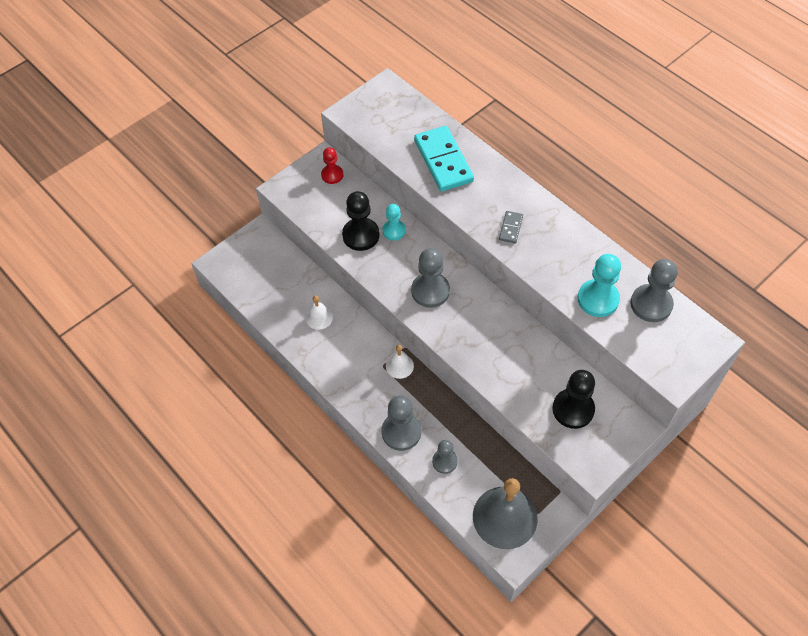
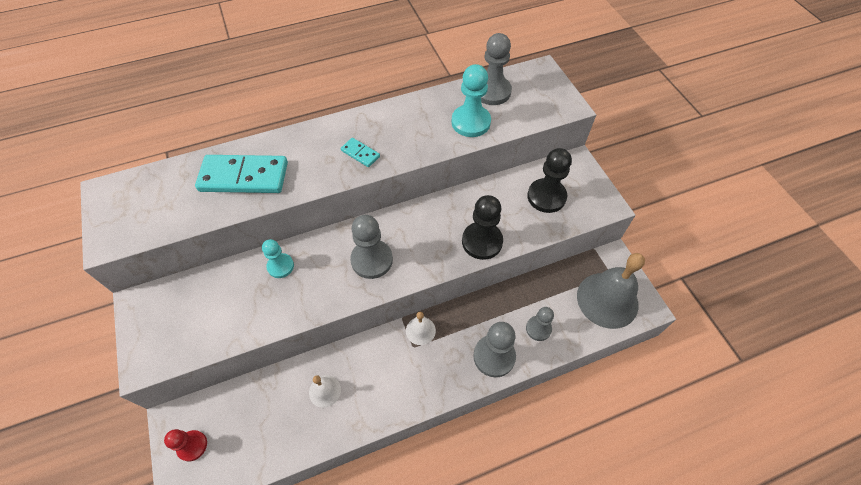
camera: 70 degrees left, 0 degrees up
(332, 175) = (166, 301): red pawn -> red pawn (192, 446)
(361, 235) = (266, 300): black pawn -> black pawn (482, 241)
(511, 228) = (360, 153): grey domino -> turquoise domino

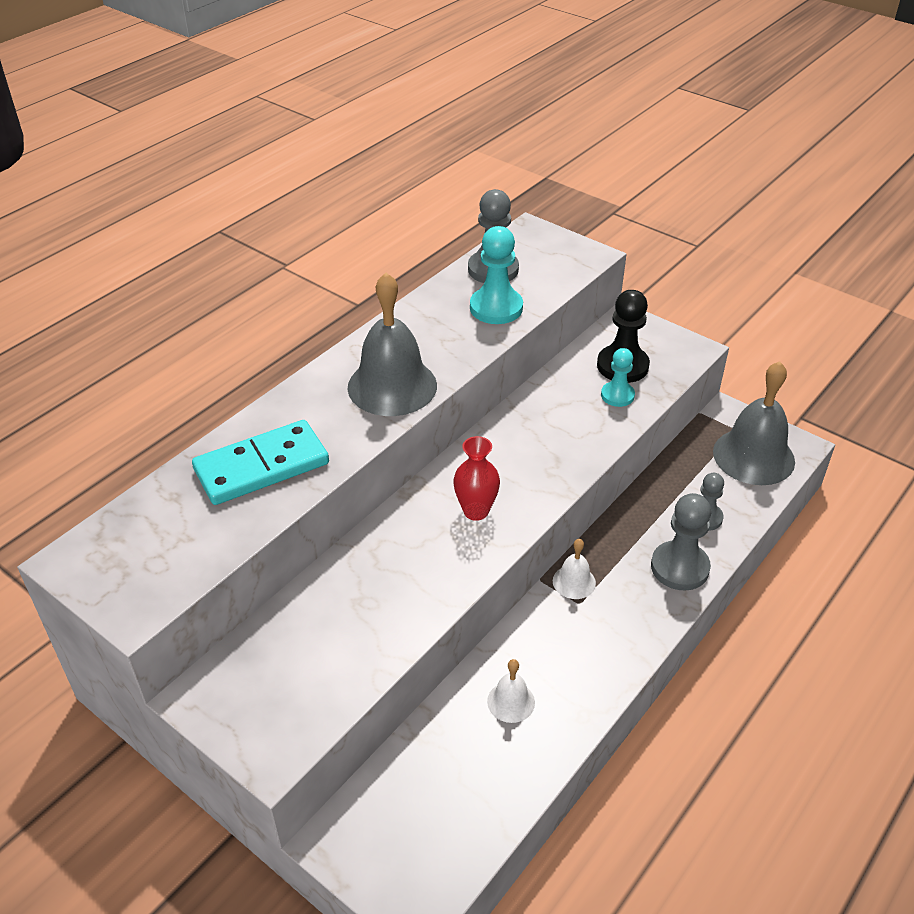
camera: 30 degrees left, 15 degrees down
(192, 446) = (386, 852): red pawn -> none
(280, 266) = (364, 568): turquoise pawn -> turquoise pawn (617, 395)
(360, 153) = (392, 386): turquoise domino -> grey bell
(372, 260) = (476, 511): grey pawn -> red vase
(482, 241) = (589, 438): black pawn -> none

